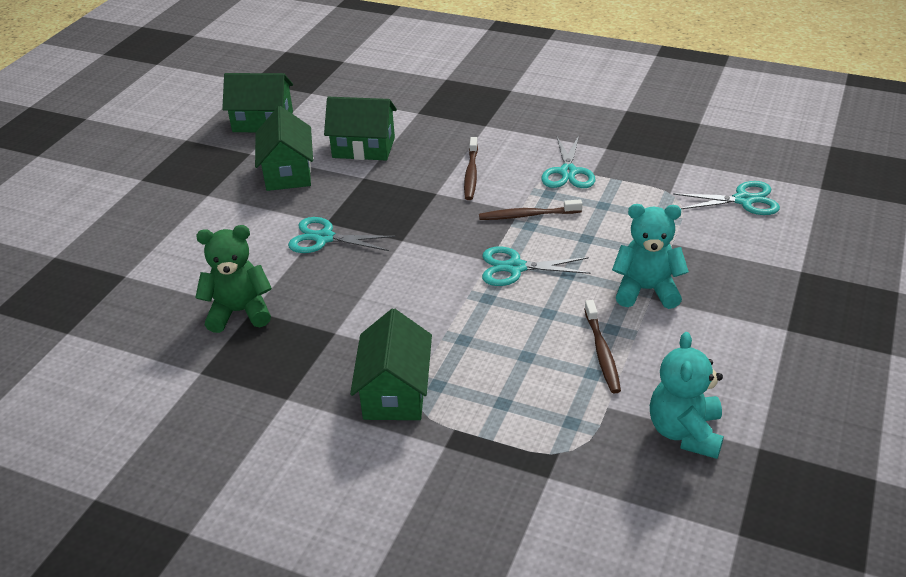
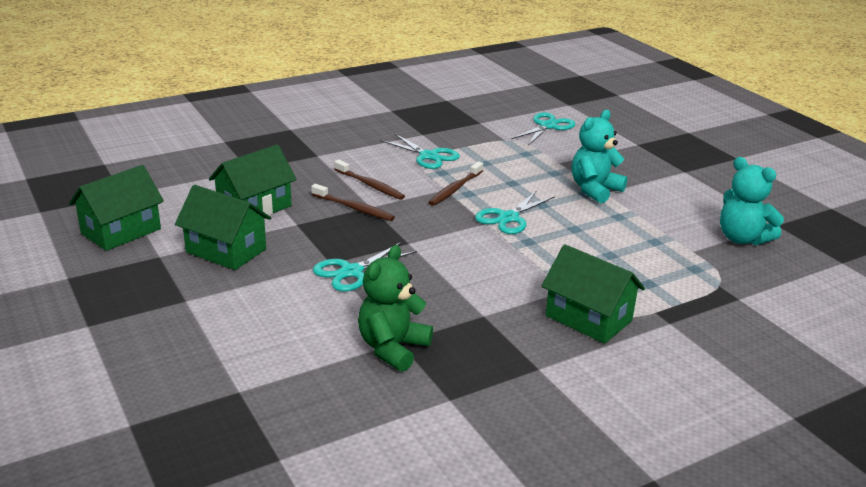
camera: 55 degrees left, 10 degrees down
(602, 352) = (637, 229): brown toothbrush -> brown toothbrush (353, 208)

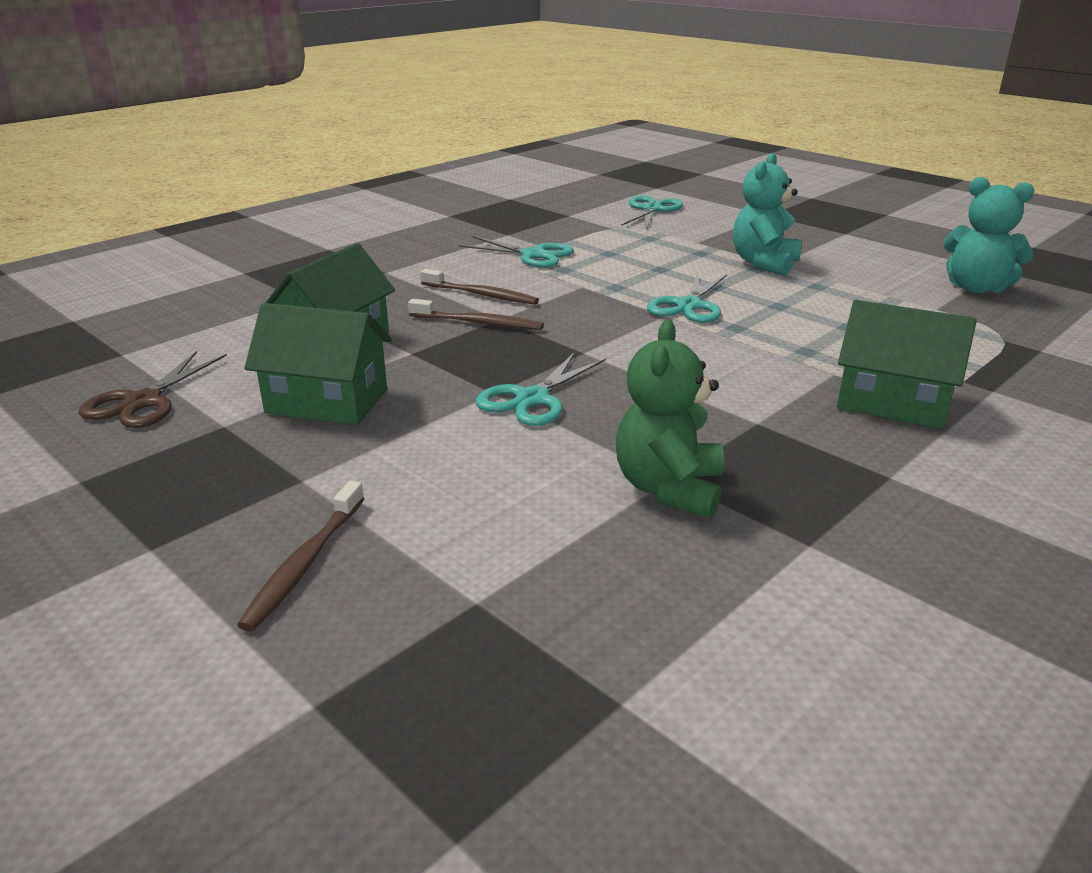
camera: 15 degrees left, 0 degrees up
(121, 231) = (143, 402): green house -> brown scissors
(455, 189) = (595, 284): brown toothbrush -> brown toothbrush (305, 563)

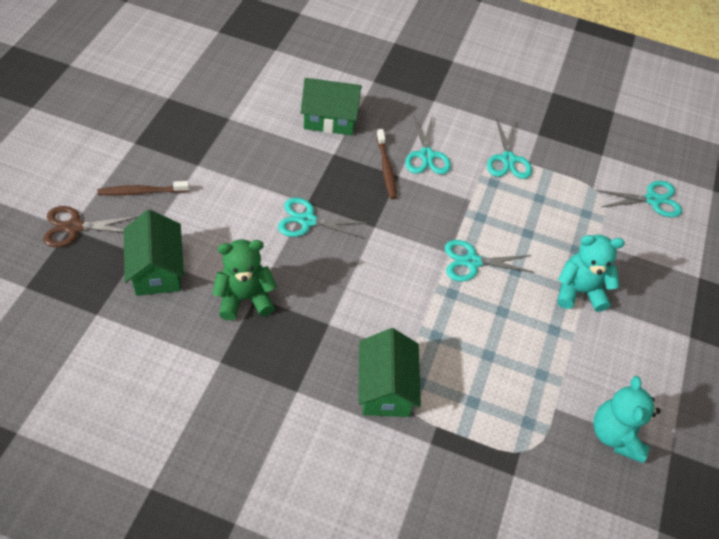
camera: 60 degrees right, 25 degrees up
(143, 402) = (236, 81): brown scissors -> brown scissors (74, 227)
(327, 401) = (266, 143): green house -> green house (157, 269)
(481, 295) = (426, 155): brown toothbrush -> turquoise scissors

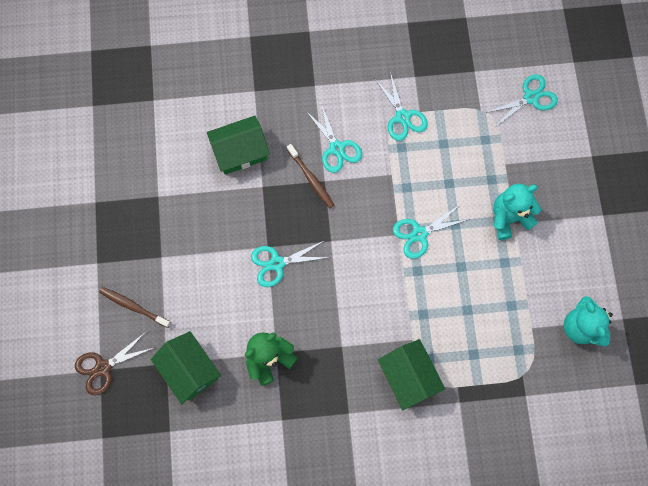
camera: 20 degrees left, 20 degrees up
(142, 192) = (134, 306): brown toothbrush -> brown toothbrush turned 60 degrees clockwise

